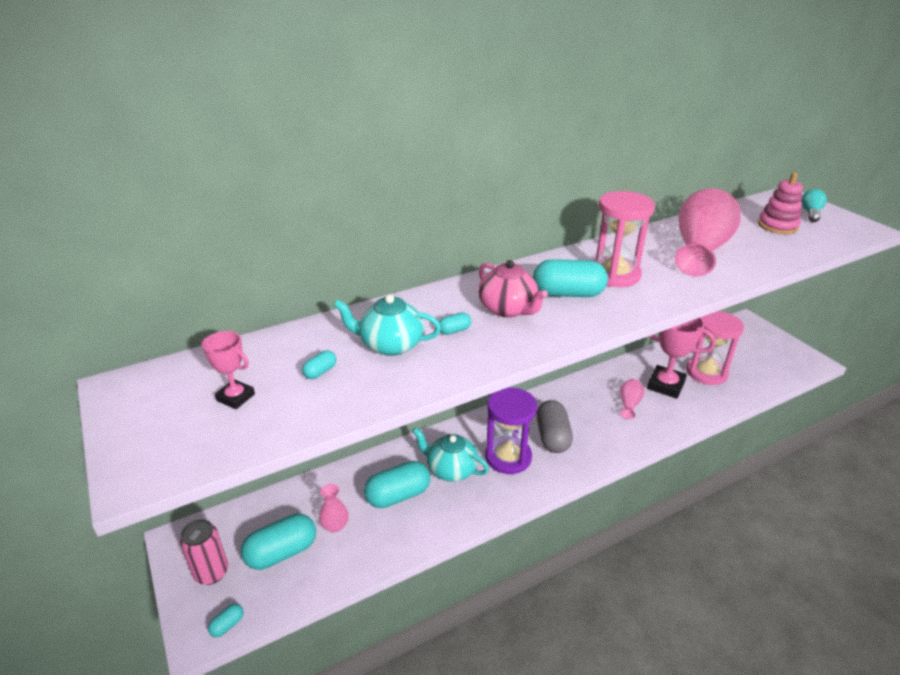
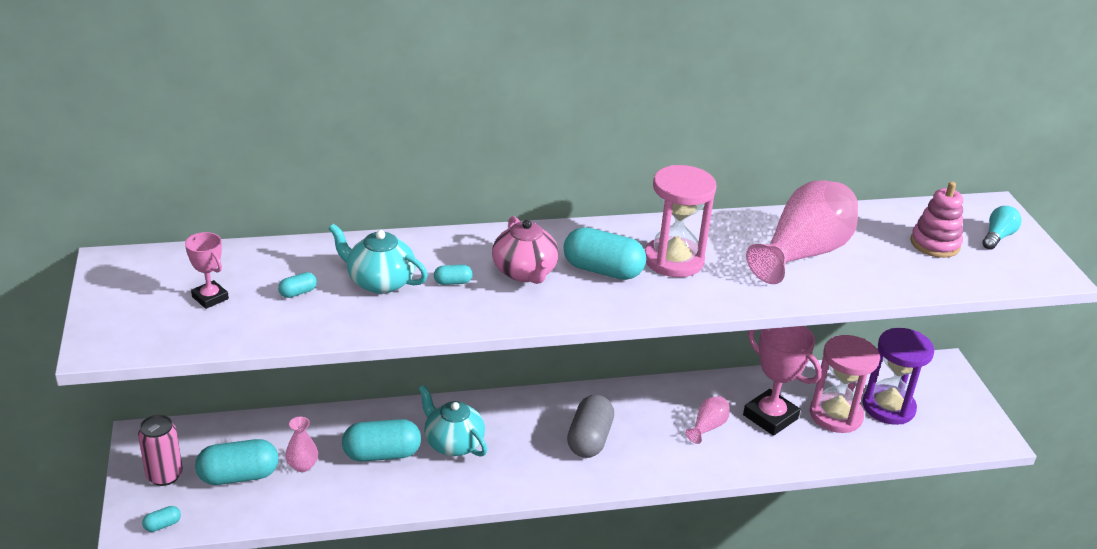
camera: 15 degrees right, 0 degrees up
(508, 457) = (524, 447): purple hourglass -> purple hourglass (888, 407)

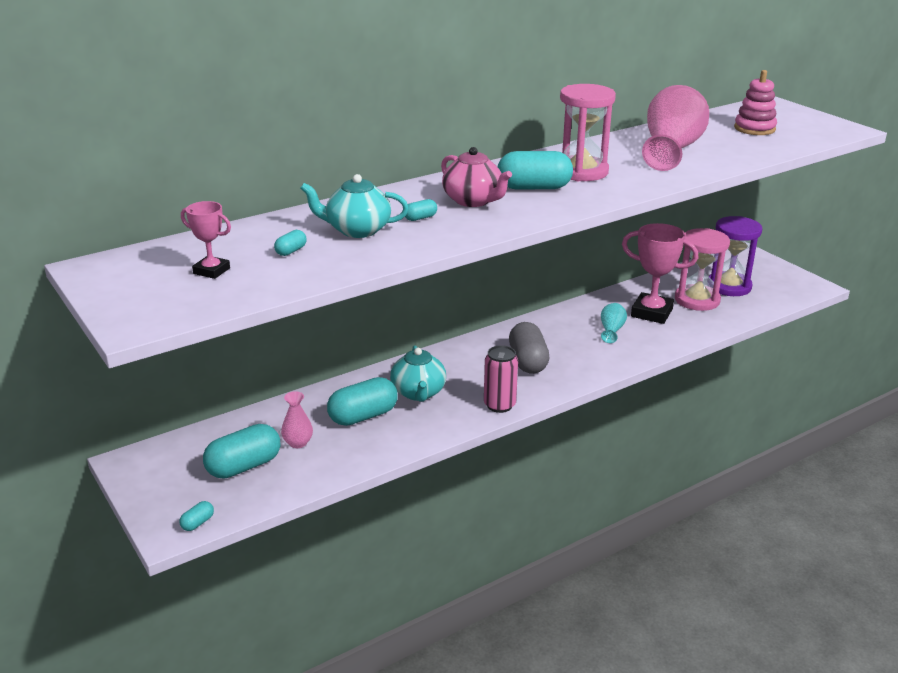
camera: 20 degrees left, 5 degrees down
(164, 475) = (171, 485): pink can -> pink can (499, 405)
(453, 443) = (418, 393): turquoise teapot -> turquoise teapot turned 120 degrees counterclockwise
(707, 427) = (611, 330): pink vase -> turquoise vase
(997, 237) = (791, 117): turquoise light bulb -> none

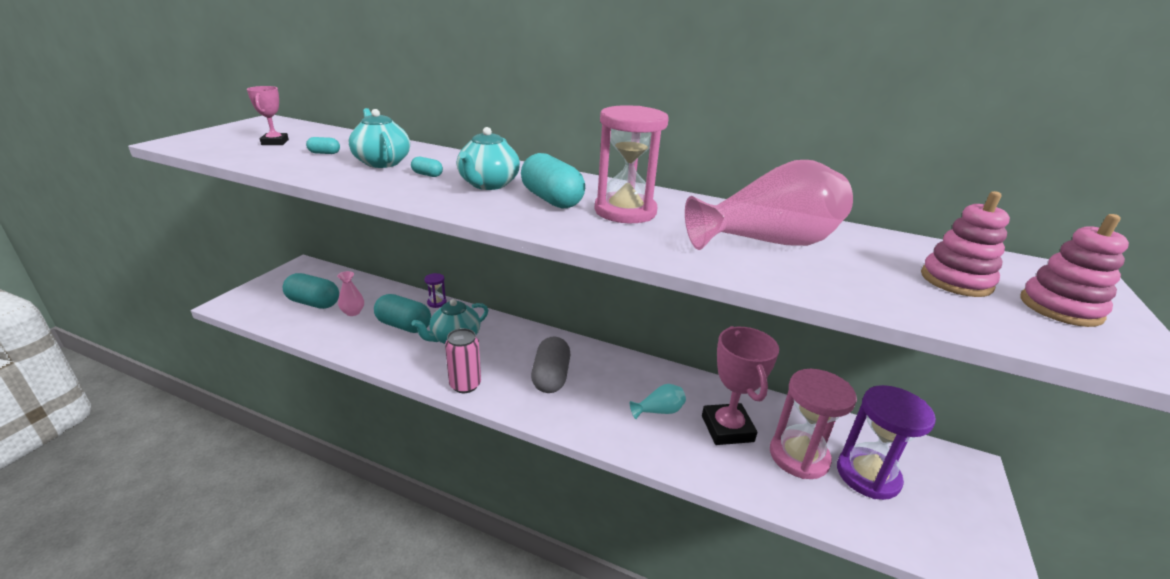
camera: 55 degrees right, 0 degrees up
(198, 523) = (240, 309): turquoise capsule -> none
(337, 387) = (437, 303): none -> purple hourglass
(473, 201) = (488, 184): pink teapot -> turquoise teapot
(528, 361) = (551, 377): grey capsule -> grey capsule turned 45 degrees counterclockwise
(796, 121) = (1060, 308): none -> pink stacking toy

